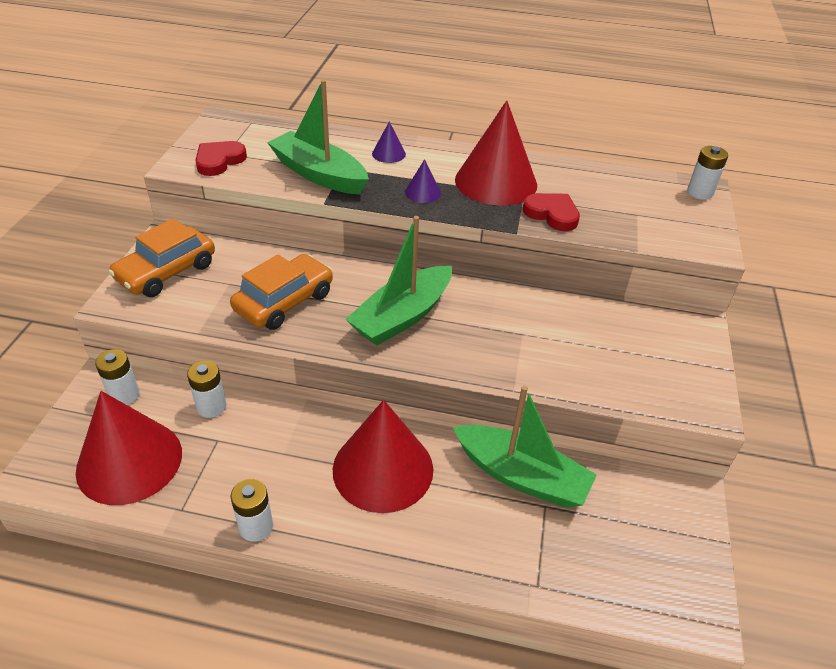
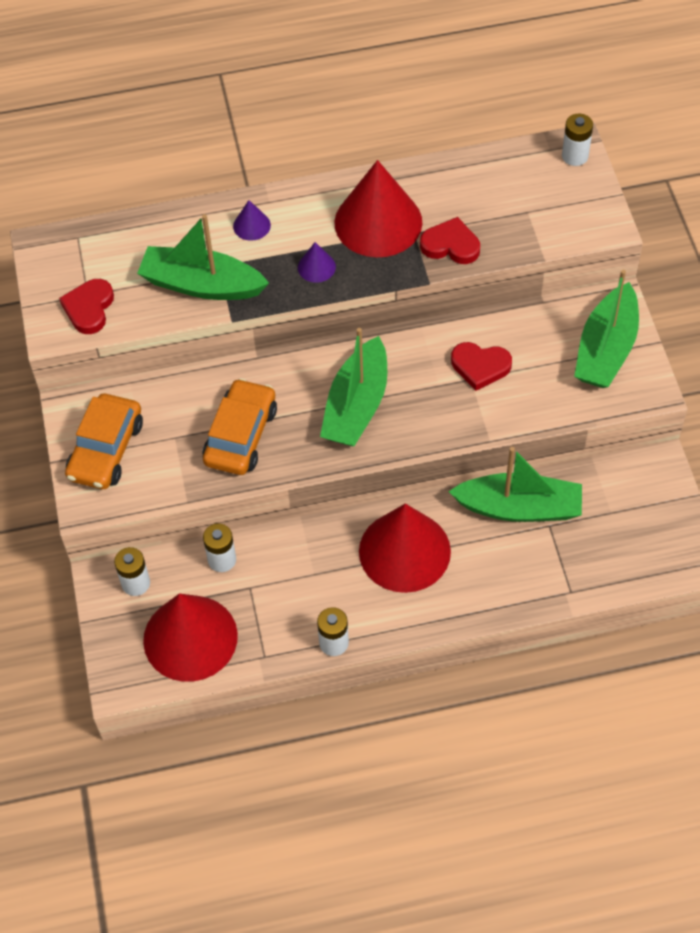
camera: 20 degrees left, 15 degrees up
(537, 327) = (480, 366): none -> red heart
(672, 357) = (606, 349): none -> green boat

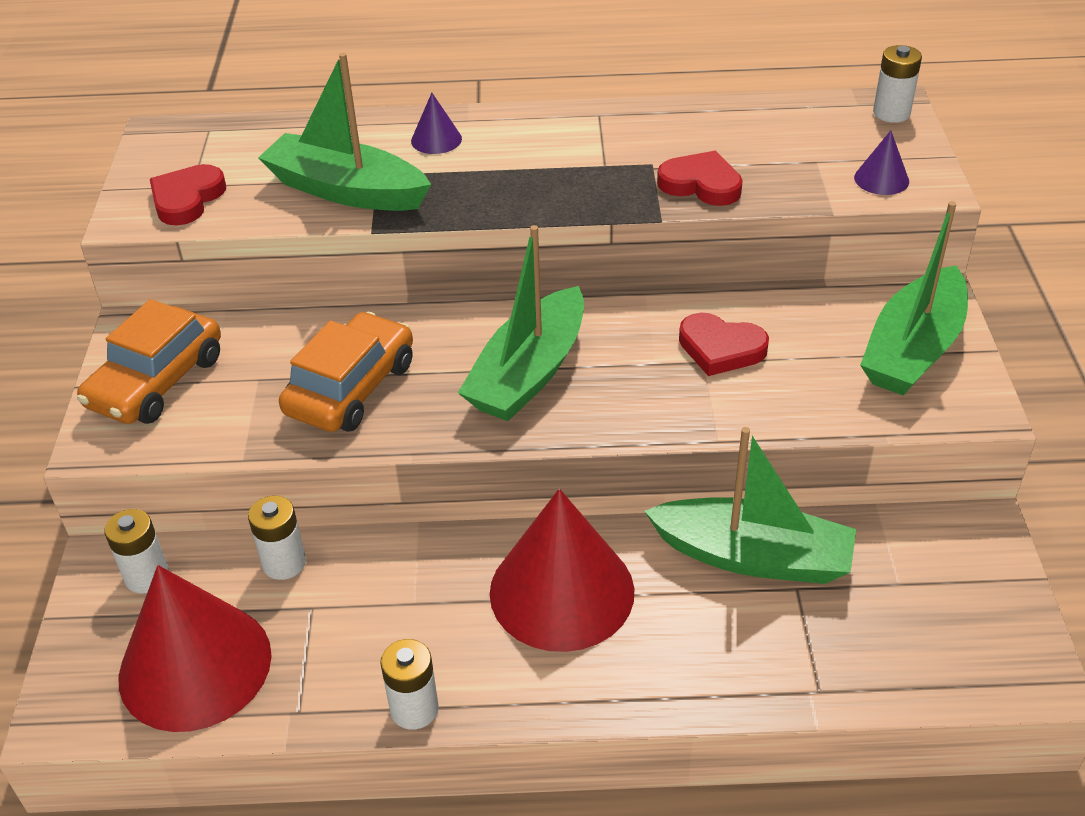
camera: 10 degrees right, 15 degrees down
(316, 267) = (508, 188): purple cone -> purple cone (881, 179)
(378, 222) = (606, 152): red cone -> none

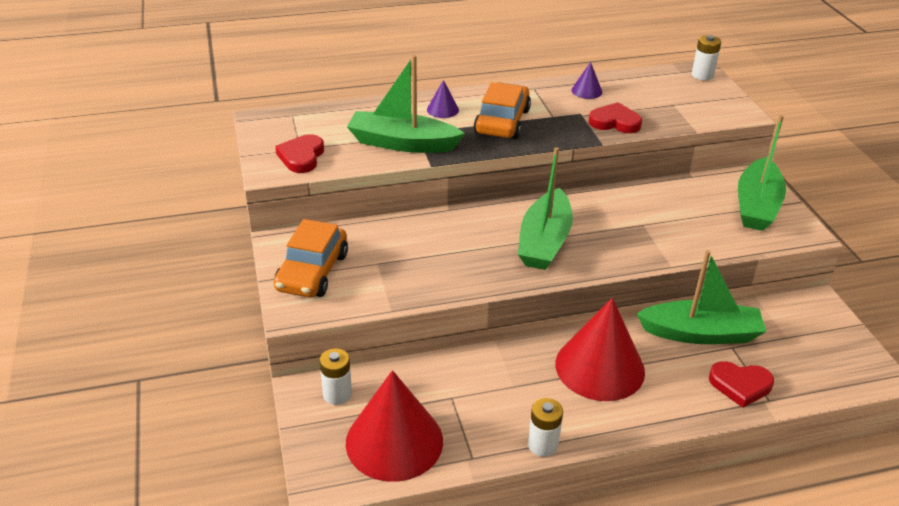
camera: 15 degrees left, 5 degrees down
(284, 563) = (422, 374): white battery -> none
(351, 388) = (440, 262): orange car -> orange car (502, 121)
(721, 348) = (649, 216): red heart -> red heart (740, 385)
(881, 179) = (714, 111): purple cone -> purple cone (586, 91)

